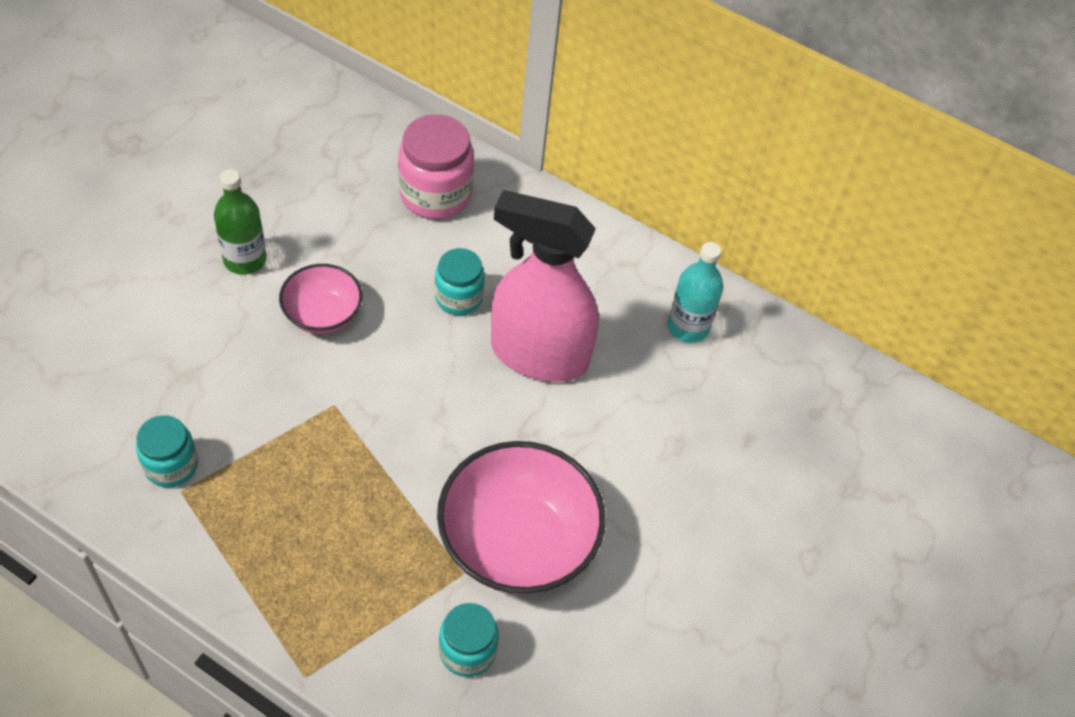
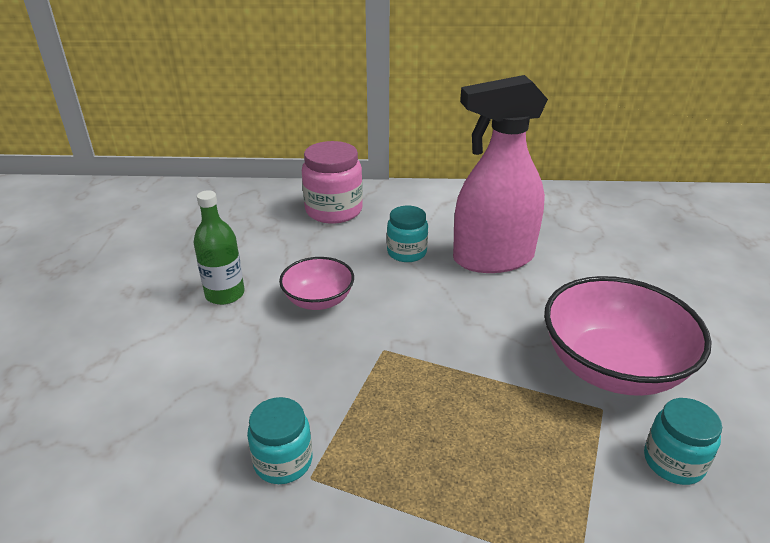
camera: 25 degrees left, 20 degrees down
(688, 327) = (560, 210): turquoise bottle -> none

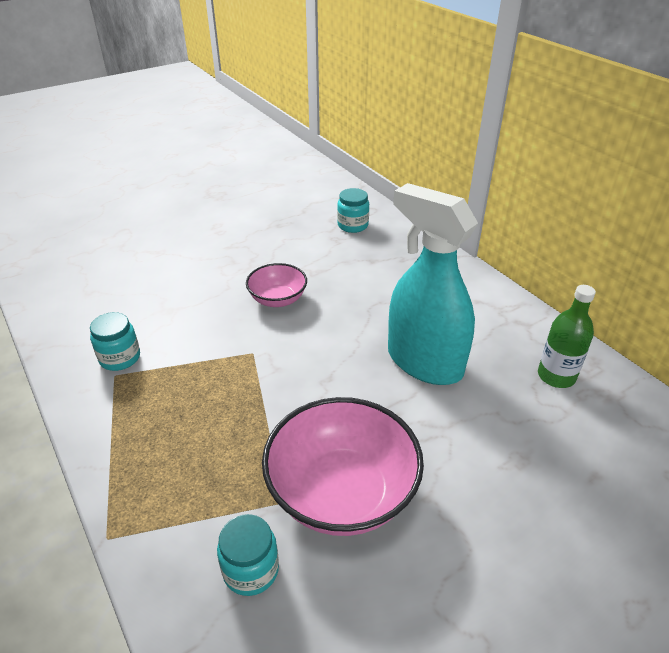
camera: 55 degrees right, 5 degrees up
(225, 294) = (247, 260): green bottle -> green bottle (556, 376)
(334, 210) = (392, 253): pink jar -> none
(406, 252) = (379, 312): turquoise jar -> turquoise jar (352, 225)
(492, 258) = (424, 362): pink spray bottle -> turquoise spray bottle

